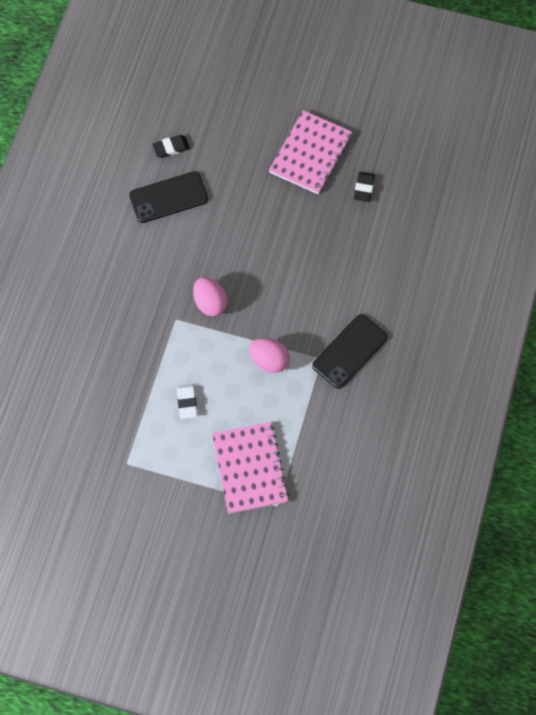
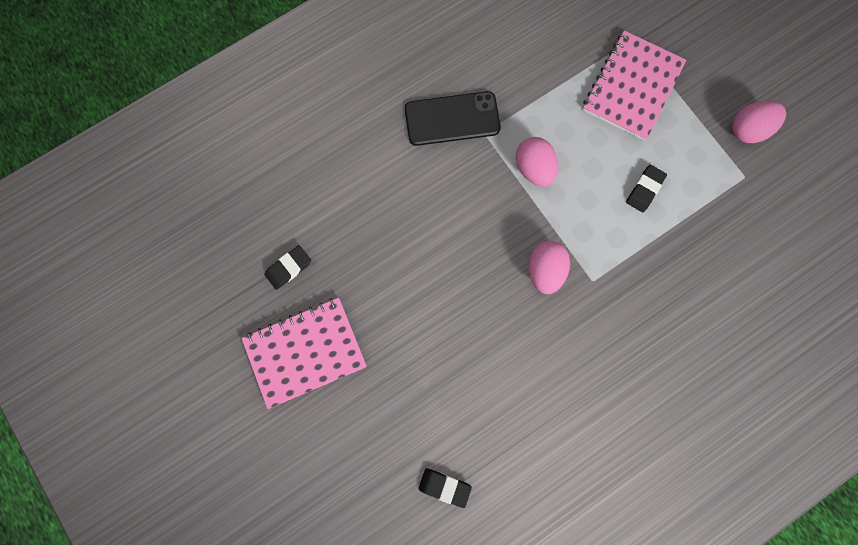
camera: 140 degrees left, 10 degrees up
(148, 500) = (748, 129): none -> pink egg
(168, 197) = (495, 426): black phone -> none
(187, 402) = (644, 189): white eraser -> black eraser

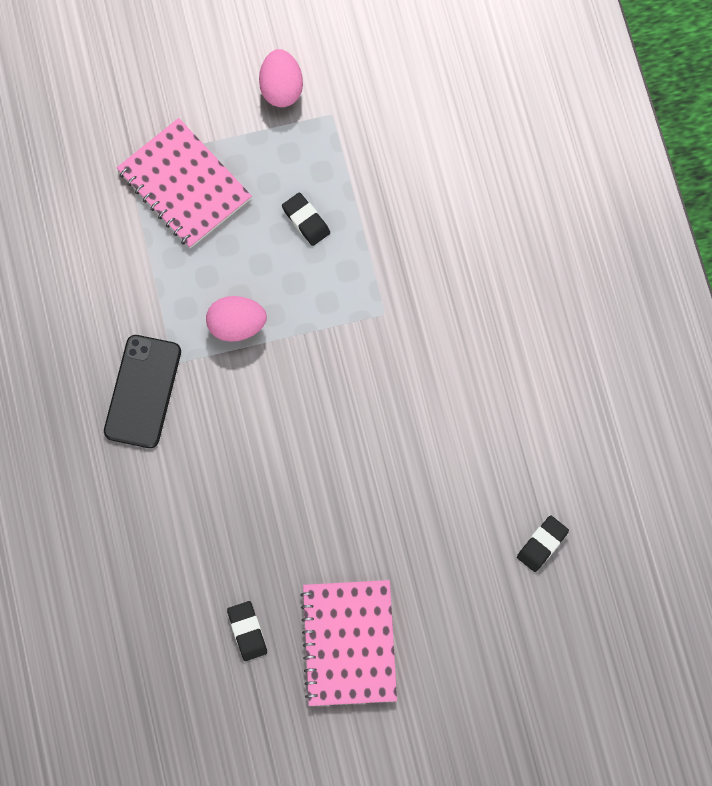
camera: 70 degrees left, 5 degrees down
(545, 270) = (355, 358): pink egg -> none

